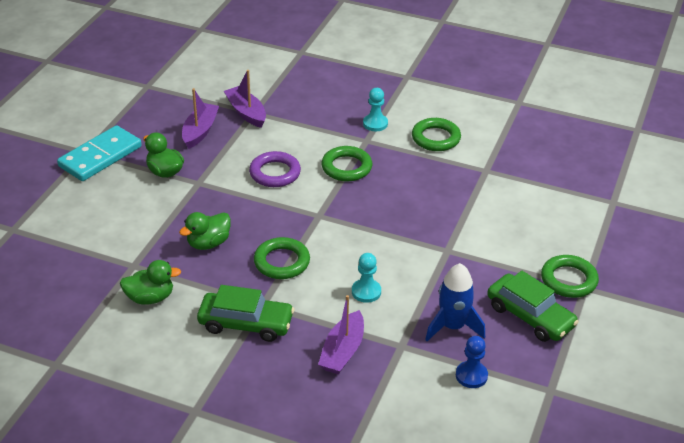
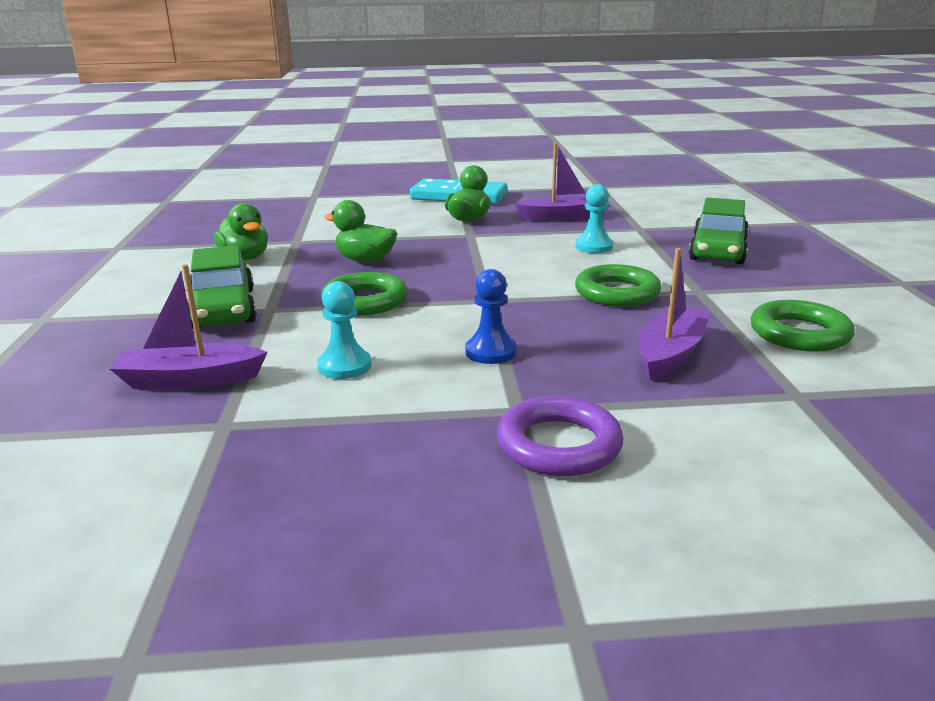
camera: 65 degrees right, 15 degrees down
(246, 113) = (632, 226): purple boat -> purple boat (670, 354)
(275, 173) = (541, 260): purple ring -> purple ring (559, 445)
(375, 124) = (747, 287): turquoise pawn -> turquoise pawn (594, 247)
(453, 326) = (302, 464): blue rocket -> none
(471, 376) = (159, 520): blue pawn -> blue pawn (491, 352)
(530, 316) = (396, 558): green car -> green car (717, 250)
(568, 280) = (580, 592): green ring -> none

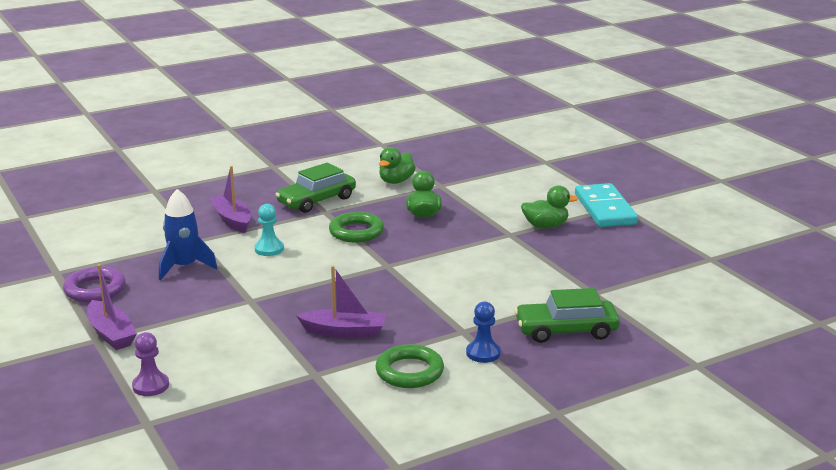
camera: 65 degrees right, 0 degrees up
(322, 455) = (184, 267): none -> blue rocket
(491, 352) = (311, 281): blue pawn -> blue pawn (483, 353)
(559, 445) = (221, 316): purple ring -> purple ring (95, 289)
(562, 217) = (592, 258): purple boat -> purple boat (111, 334)
(594, 247) = (526, 282): turquoise pawn -> none
(617, 293) = (434, 303): green ring -> none
(826, 572) = (150, 386): none -> purple pawn

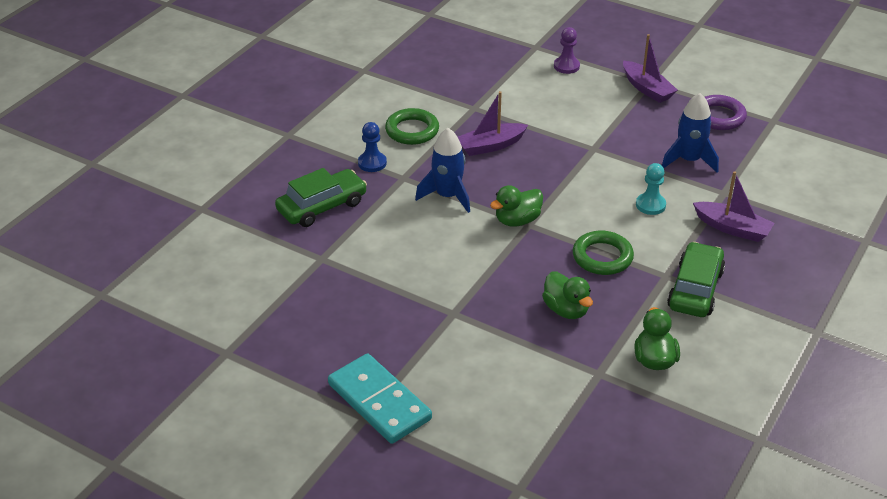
camera: 150 degrees right, 15 degrees up
(111, 334) = (647, 89): purple boat -> purple boat turned 150 degrees counterclockwise
(435, 304) = (447, 196): none -> blue rocket
(545, 226) = (426, 341): green duck -> green duck (517, 220)

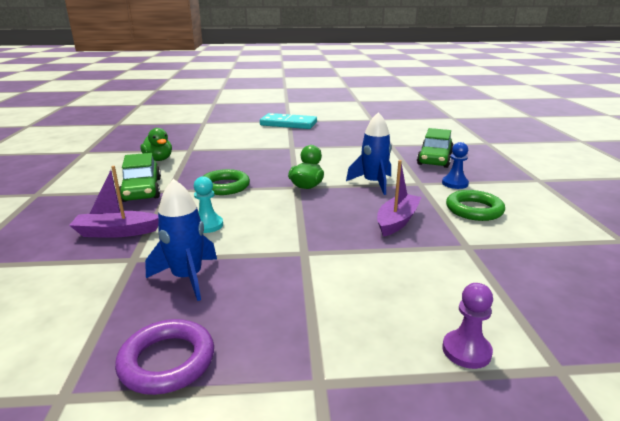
camera: 145 degrees right, 15 degrees down
(566, 310) = (228, 162): green duck -> none
(647, 89) = (312, 365): purple boat -> none

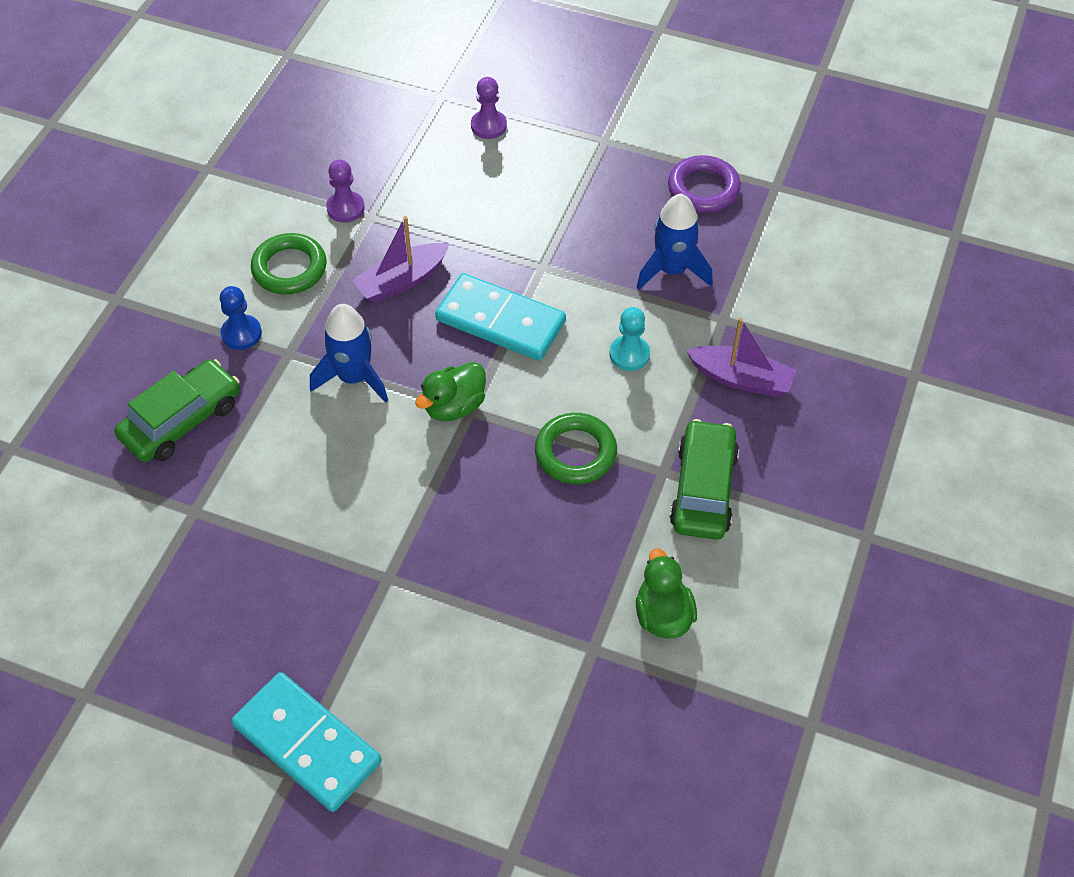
camera: 155 degrees left, 30 degrees up
(310, 220) = (500, 321): none -> turquoise domino
(491, 245) = (345, 208): none -> purple pawn

